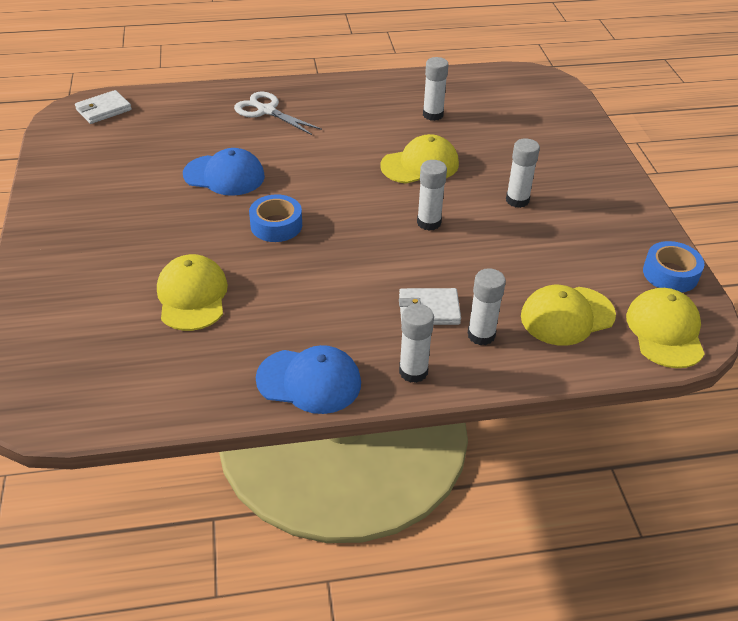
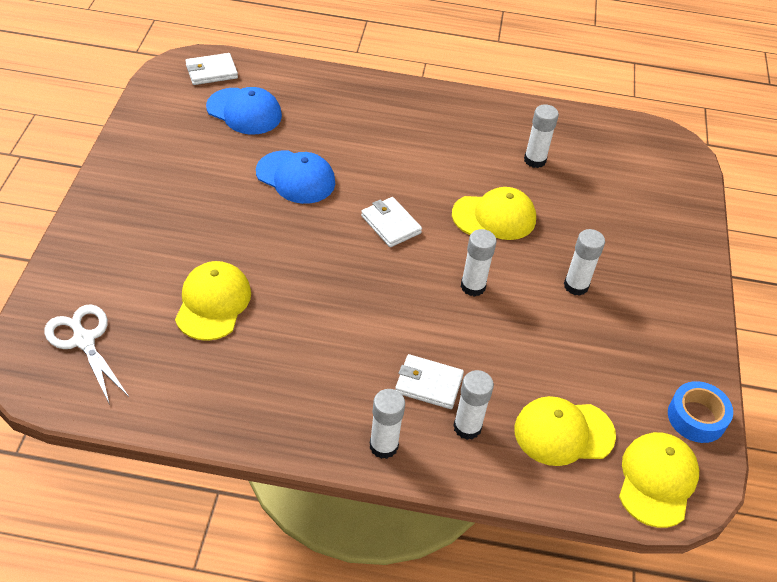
camera: 15 degrees right, 5 degrees up
(267, 111) = (367, 112): white scissors -> white scissors (84, 340)
(276, 225) = (322, 247): blue tape -> none
(309, 381) = (282, 425): blue cap -> blue cap (244, 111)
(331, 192) = (391, 224): none -> white wallet

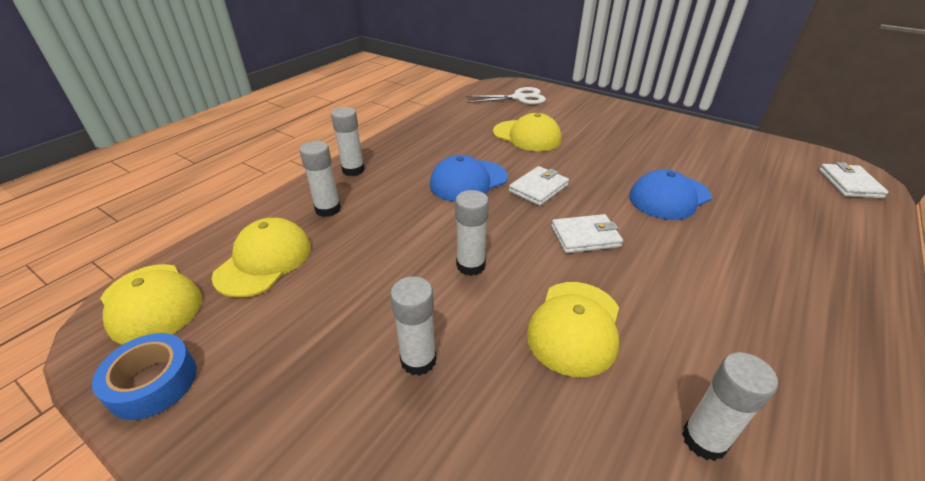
camera: 120 degrees right, 10 degrees down
(244, 111) = (779, 189): blue cap -> blue cap (468, 181)
(428, 384) = (383, 203): white wallet -> white wallet (538, 188)

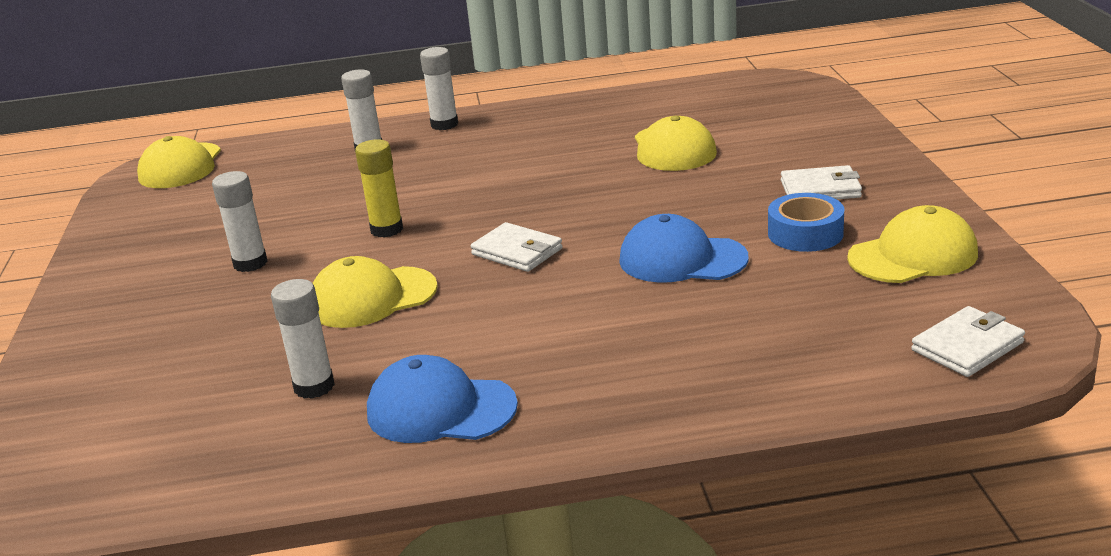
camera: 50 degrees right, 10 degrees down
(153, 383) = (124, 207): blue tape -> blue tape (805, 233)
(264, 261) = (271, 168): yellow cap -> yellow cap (913, 255)
(468, 181) = (519, 169): blue cap -> blue cap (440, 409)
(470, 265) = (387, 229): white glue stick -> yellow glue stick
(519, 98) = (767, 104): white scissors -> none
(538, 188) = (567, 199): white wallet -> white wallet (820, 189)

